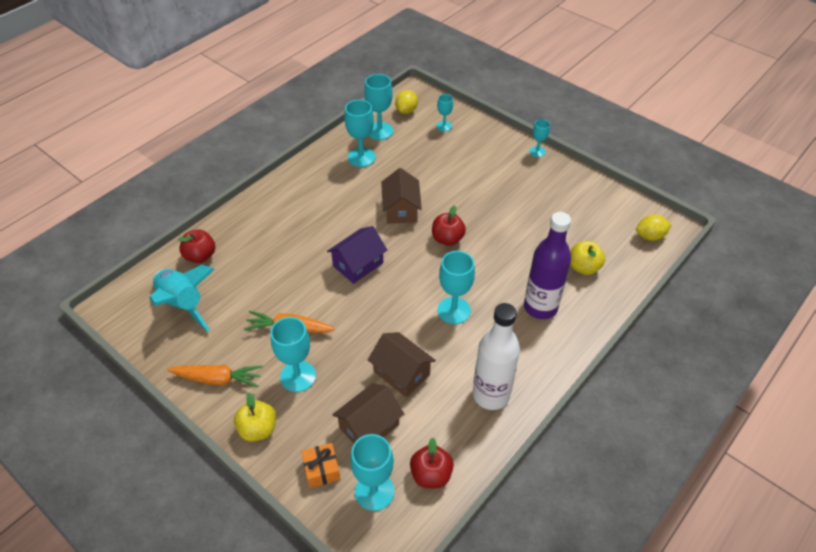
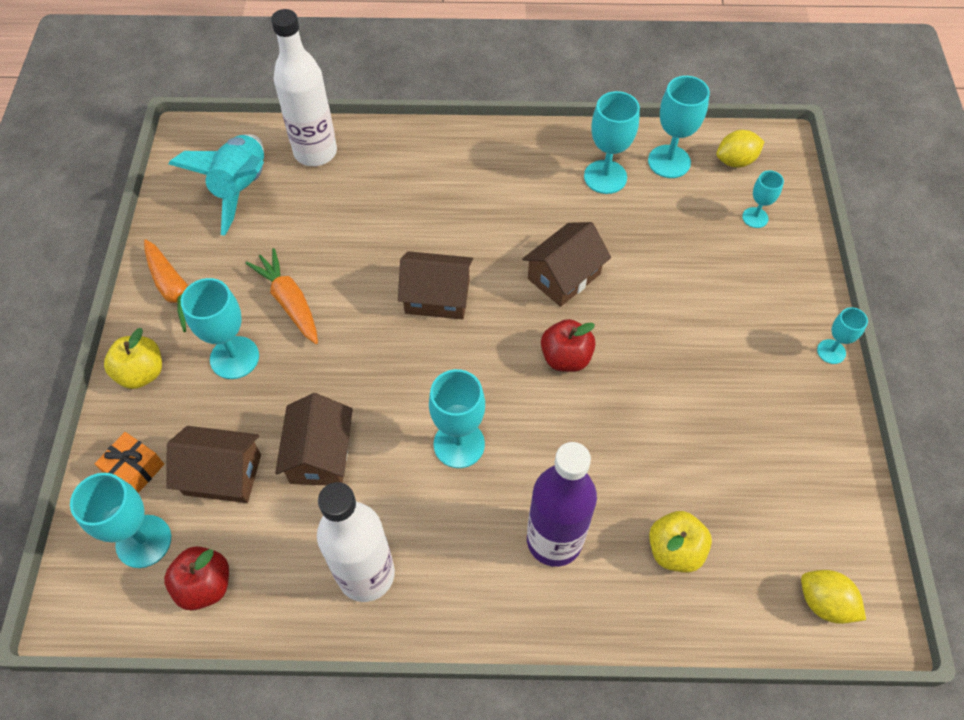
camera: 50 degrees right, 10 degrees up
(200, 256) = (315, 152): red apple -> white bottle
(358, 264) = (437, 297): purple house -> brown house

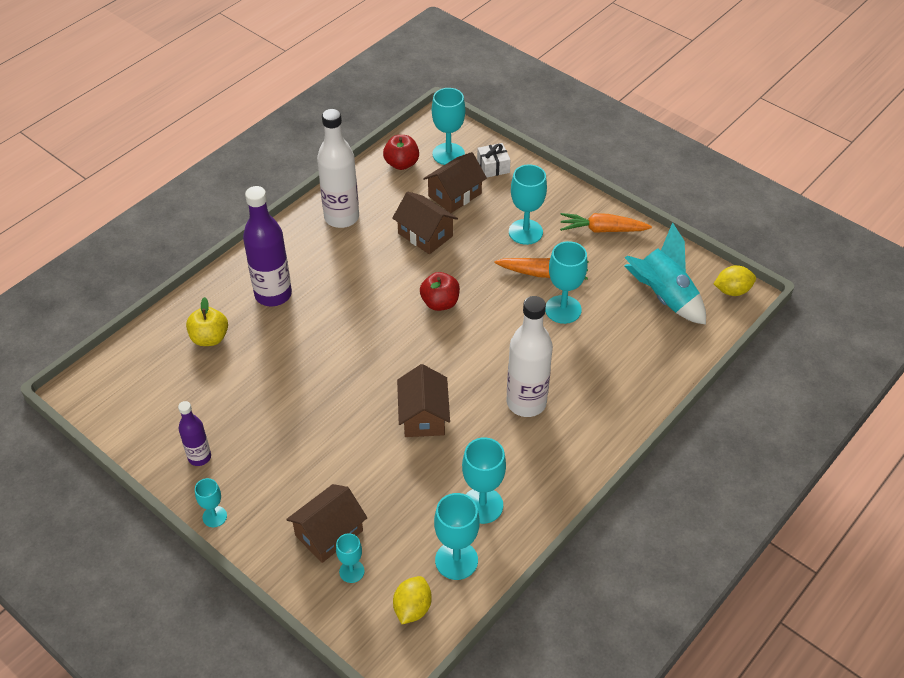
camera: 130 degrees right, 10 degrees down
(135, 469) = (493, 167): orange gift -> white gift
(142, 373) = (553, 193): yellow apple -> none
(315, 152) = (666, 352): white bottle -> white bottle (526, 403)
(437, 297) = (475, 342): brown house -> brown house (329, 533)
(459, 444) = (368, 291): turquoise goblet -> turquoise goblet (563, 309)
(566, 358) = (366, 374): red apple -> red apple (440, 303)
(800, 419) = (199, 457): none -> purple bottle
(824, 602) = (112, 378): yellow lemon -> yellow lemon (732, 291)

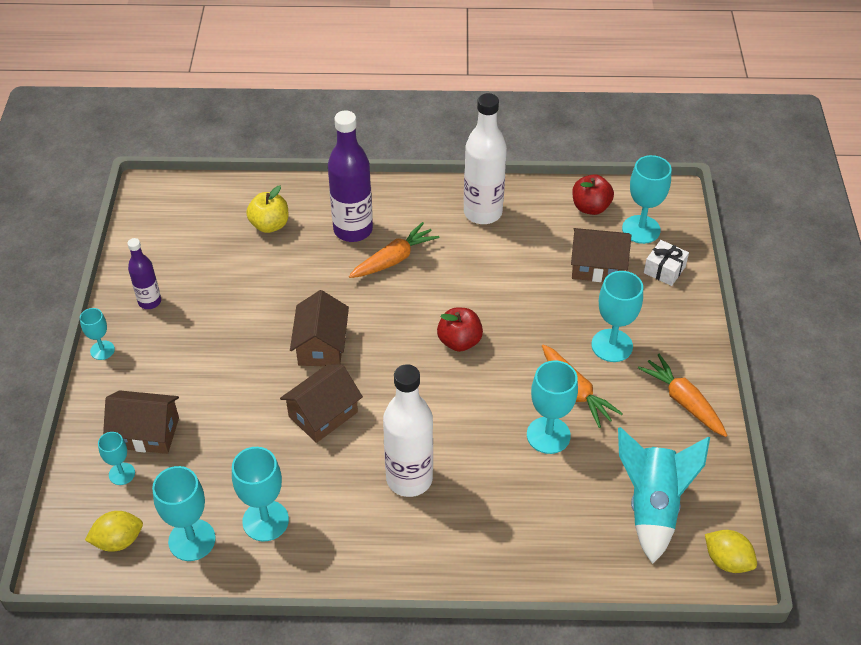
camera: 50 degrees right, 0 degrees up
(328, 290) = (394, 259): none -> orange carrot
(425, 235) = (526, 279): brown house -> brown house (321, 345)

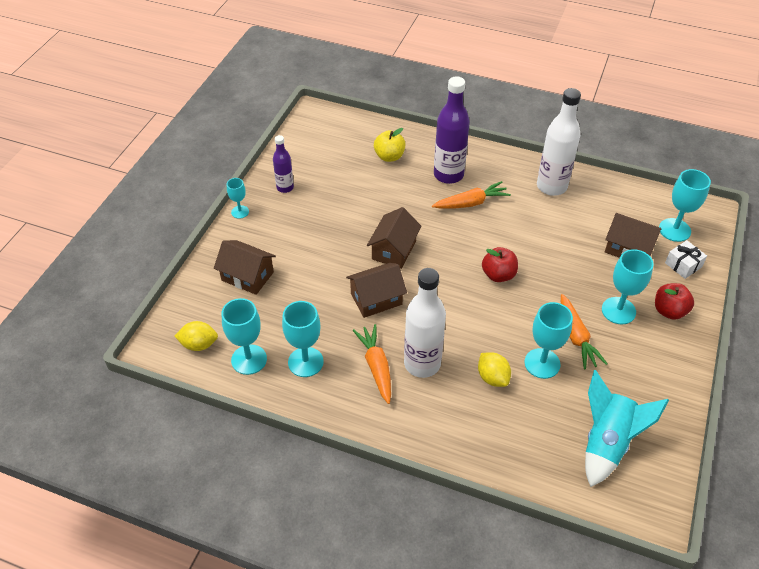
camera: 20 degrees right, 0 degrees up
(122, 474) = (219, 299): turquoise goblet -> none
(590, 207) = (639, 203): red apple -> red apple (669, 311)
(683, 401) = (662, 369): orange carrot -> orange carrot (376, 367)
(727, 561) = (655, 505): yellow lemon -> yellow lemon (492, 377)

